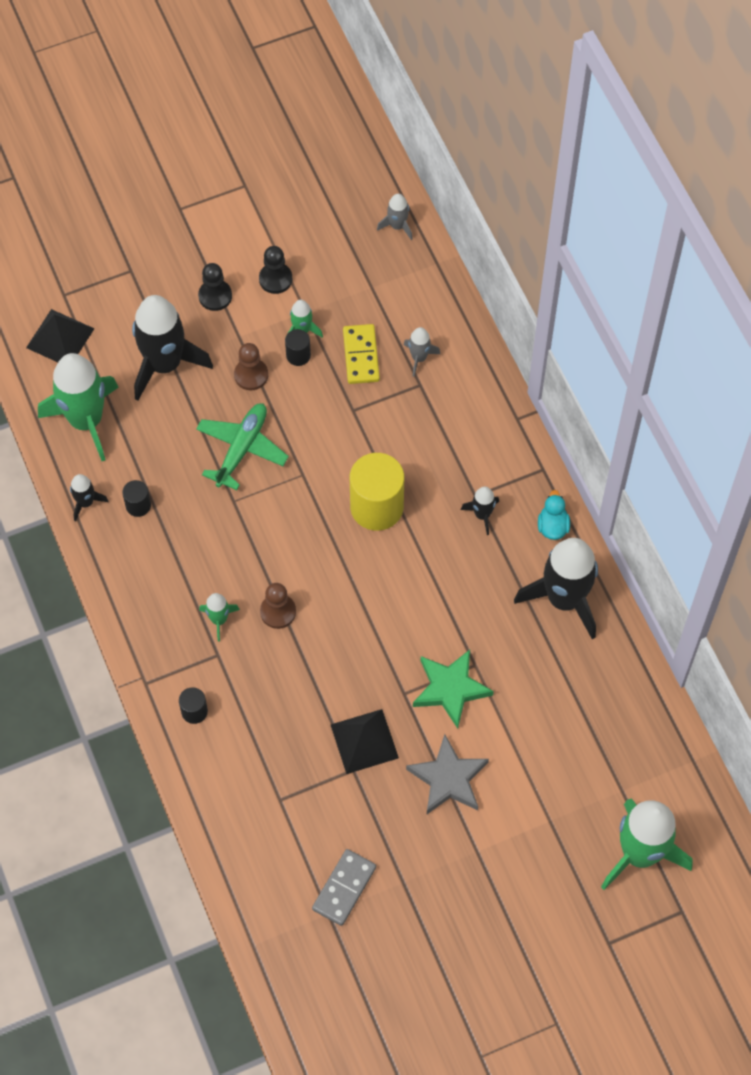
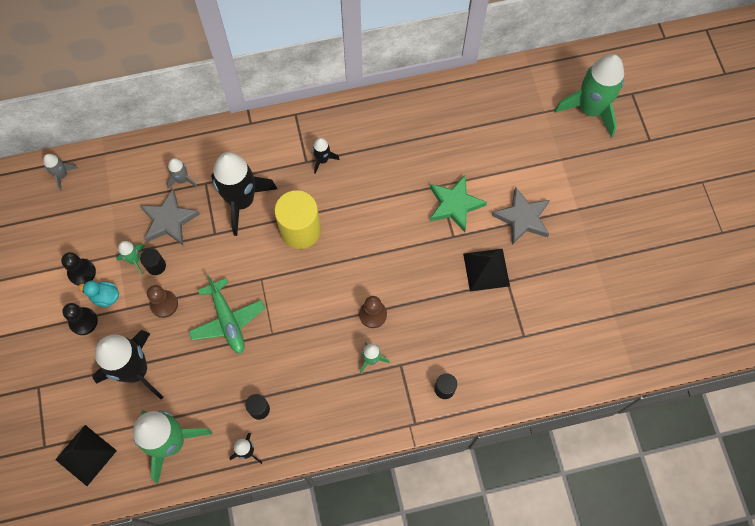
camera: 80 degrees left, 5 degrees up
(242, 448) = (227, 320): green plane -> green plane turned 150 degrees counterclockwise
(344, 888) = (596, 301): grey domino -> none
(361, 356) = (169, 220): yellow domino -> grey star
(552, 526) = (341, 116): turquoise duck -> turquoise duck (105, 297)
(564, 599) = (399, 119): black rocket -> black rocket (242, 201)

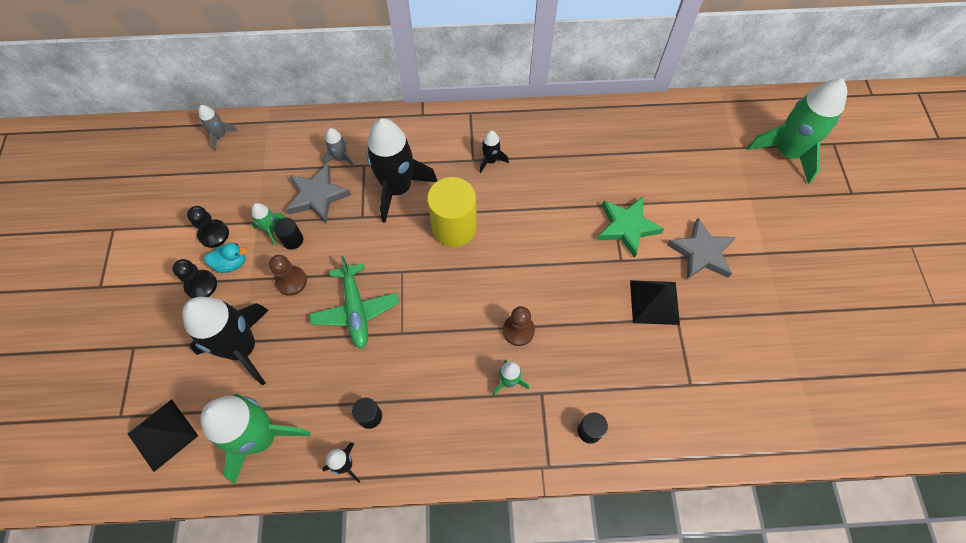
camera: 10 degrees right, 5 degrees down
(105, 297) = (231, 263): turquoise duck -> turquoise duck turned 150 degrees clockwise

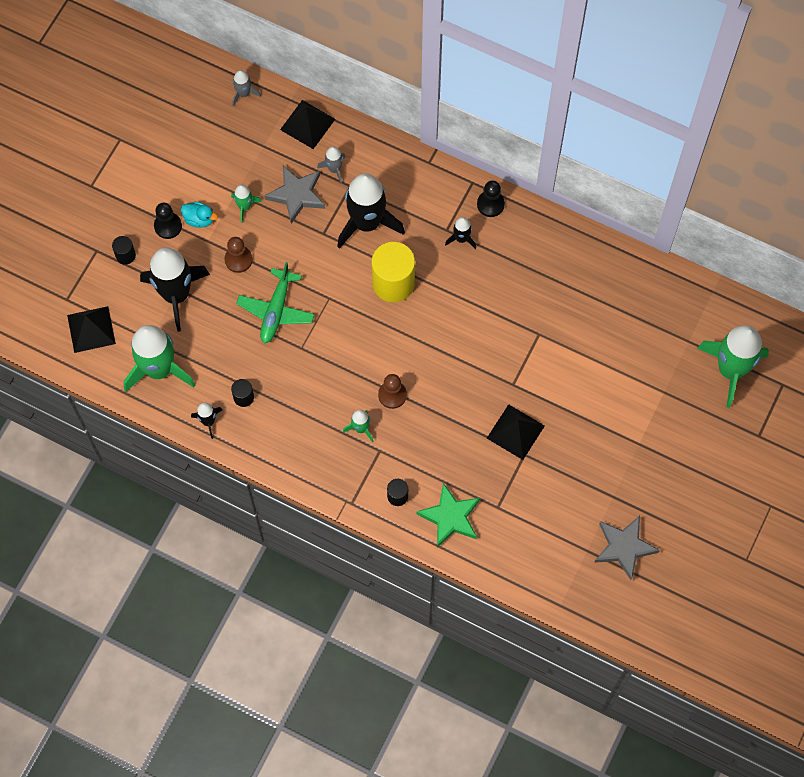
camera: 30 degrees right, 5 degrees up
(214, 234) = (197, 186): black pawn -> black pawn (490, 204)
(292, 240) = (257, 224): black cylinder -> black cylinder (125, 255)
(294, 134) = (307, 124): none -> black pyramid
(627, 227) = (538, 359): green star -> green star (450, 517)
(701, 253) = (584, 414): grey star -> grey star (624, 547)

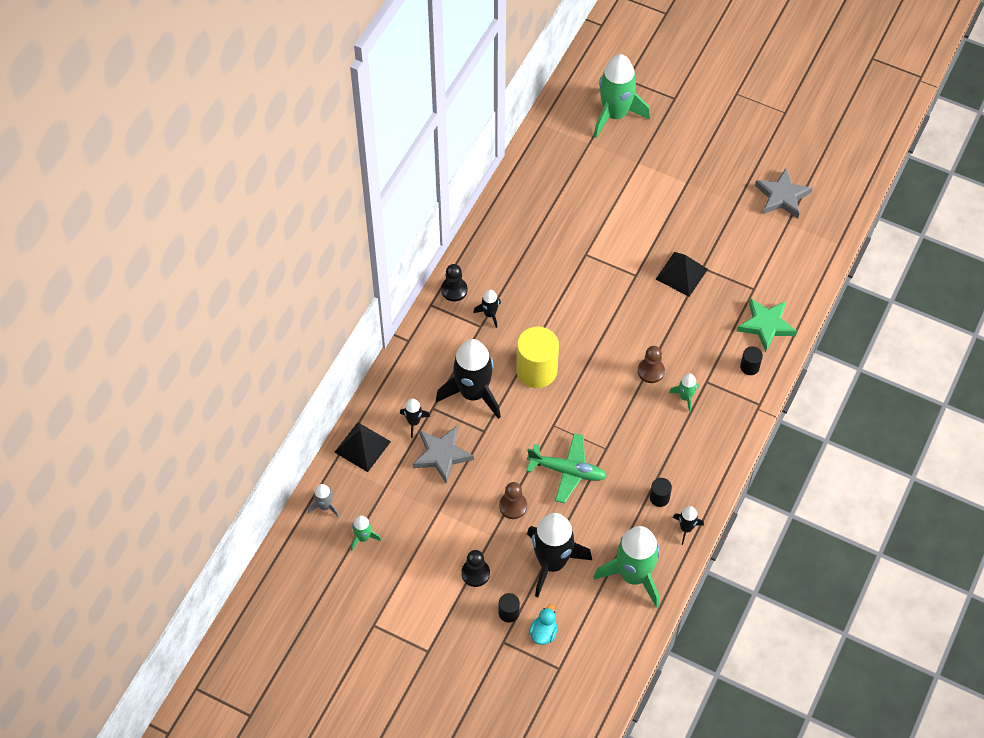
camera: 90 degrees left, 10 degrees down
(91, 329) = (592, 642): black pyramid -> none
(199, 219) = (468, 544): turquoise duck -> turquoise duck (543, 632)
(245, 206) = (454, 502): green rocket -> green rocket (363, 537)
(334, 169) = (414, 422): grey rocket -> black rocket

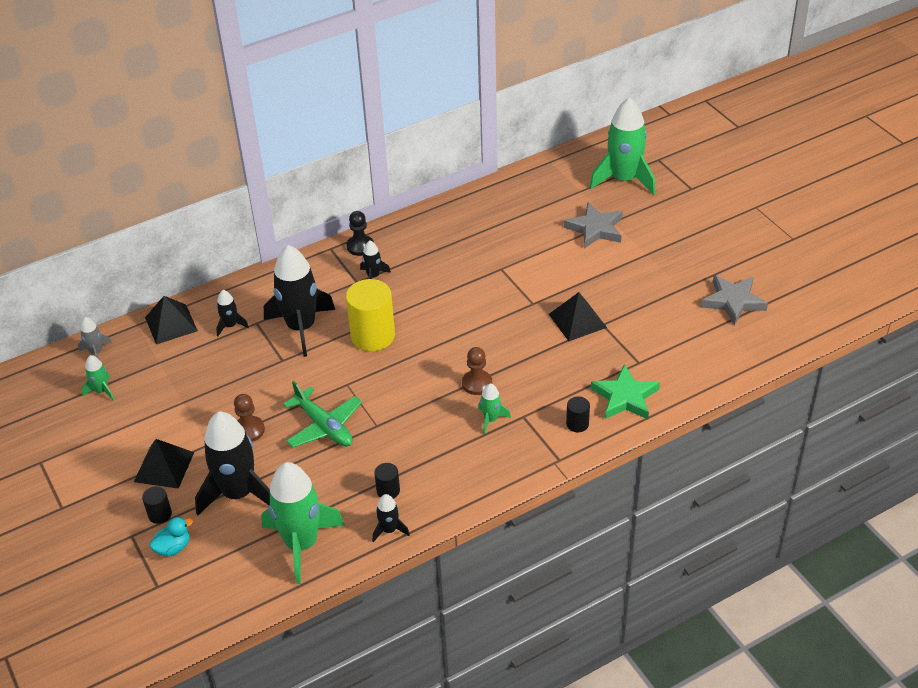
camera: 35 degrees right, 15 degrees down
(442, 455) = (228, 361): grey star -> grey star (595, 229)
(475, 573) = (164, 467): black pawn -> black pyramid

